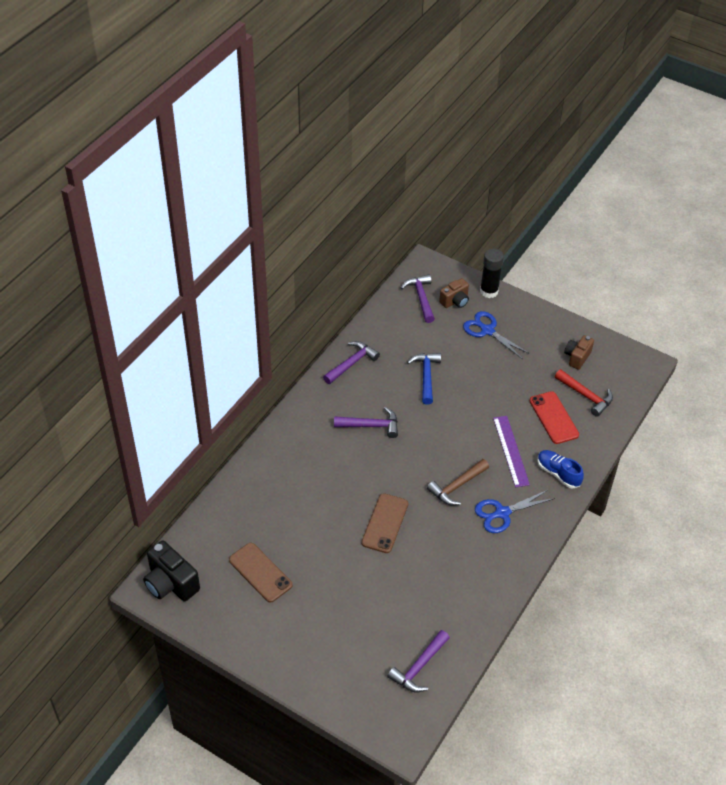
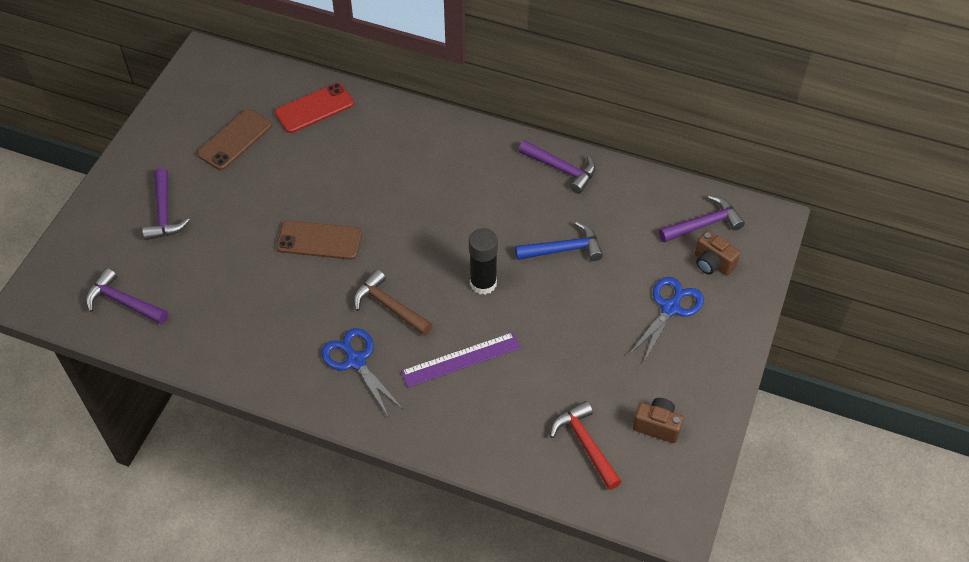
camera: 80 degrees right, 5 degrees up
(171, 583) = (212, 71): black camera -> none
(371, 425) = (465, 204): purple hammer -> purple hammer (164, 213)
(489, 291) = (748, 301): black glue stick -> black glue stick (483, 283)
(553, 418) = (532, 406): red phone -> red phone (314, 108)
(558, 473) = (435, 420): blue shoe -> none
(586, 396) = (585, 444): red hammer -> red hammer turned 120 degrees clockwise

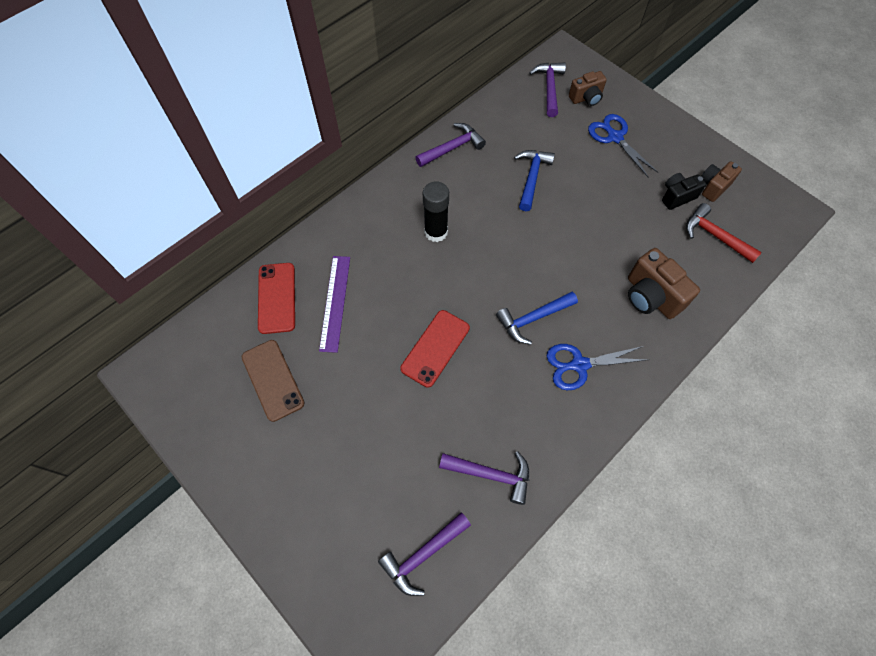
camera: 65 degrees left, 10 degrees up
(164, 213) = (329, 478): purple hammer -> purple hammer (491, 475)
(319, 240) = (435, 348): brown phone -> red phone
(389, 306) = (533, 319): brown hammer -> blue hammer
(461, 360) = (608, 286): purple ruler -> purple ruler (335, 302)
(468, 402) = (651, 296): none -> brown camera
(483, 283) = (540, 243): black glue stick -> black glue stick (436, 232)
(585, 444) = (714, 236): red hammer -> red hammer turned 45 degrees clockwise
(620, 392) = (677, 197): none -> black camera

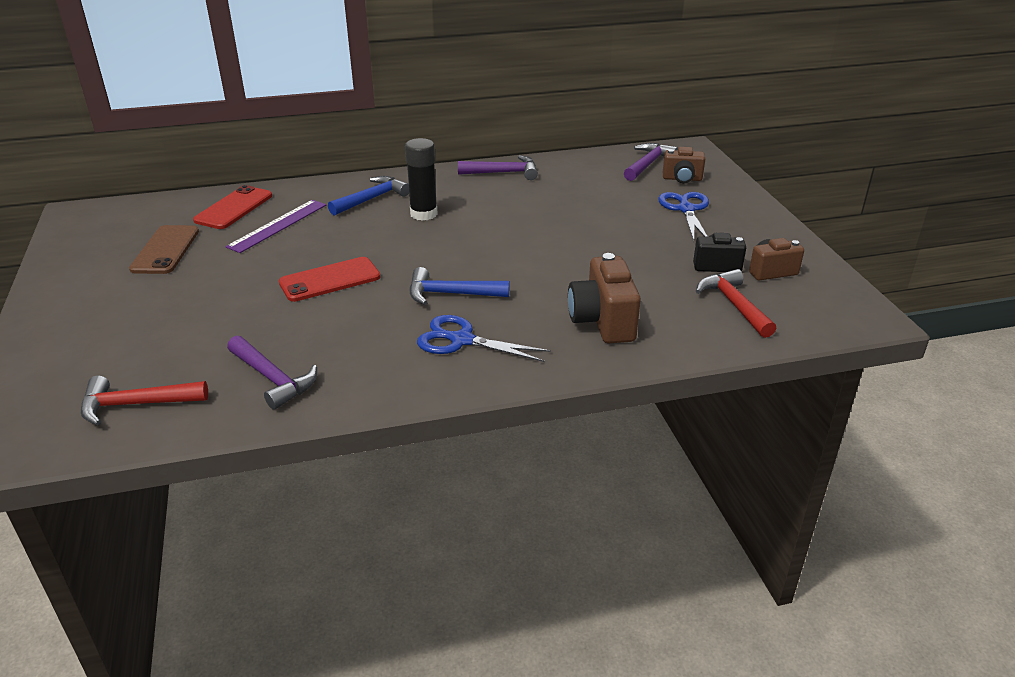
camera: 30 degrees right, 30 degrees down
(423, 555) = (136, 404): purple hammer -> red hammer
(531, 177) = (562, 209): blue hammer -> blue hammer (372, 199)

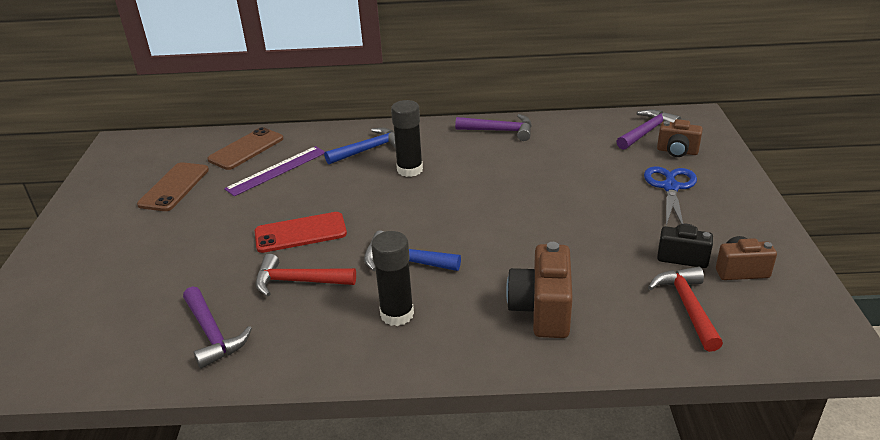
camera: 15 degrees right, 0 degrees up
(136, 404) = (89, 345): red hammer -> red hammer (298, 281)
(234, 208) = (246, 149): red phone -> brown phone
(462, 340) = (397, 314): blue scissors -> black glue stick

